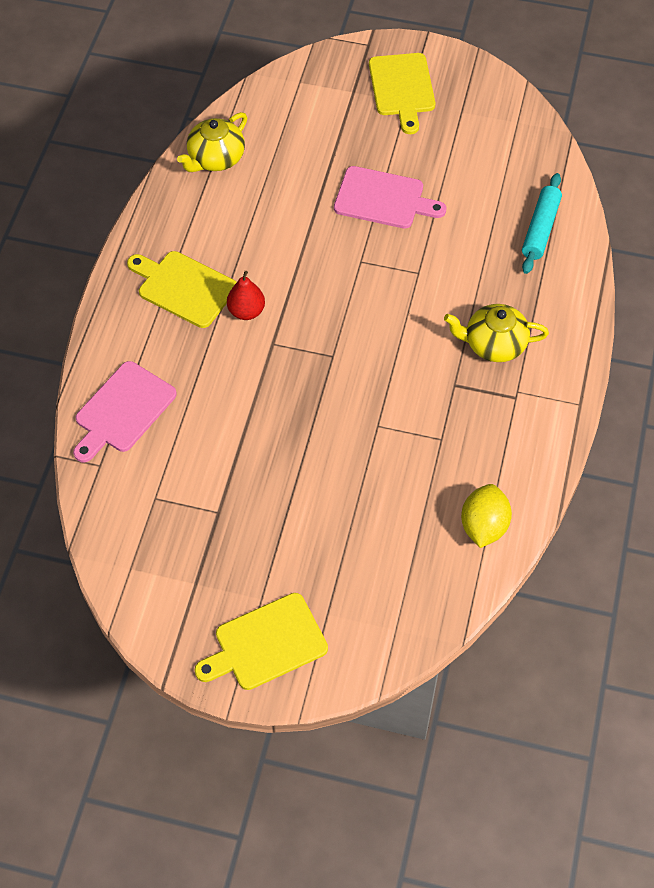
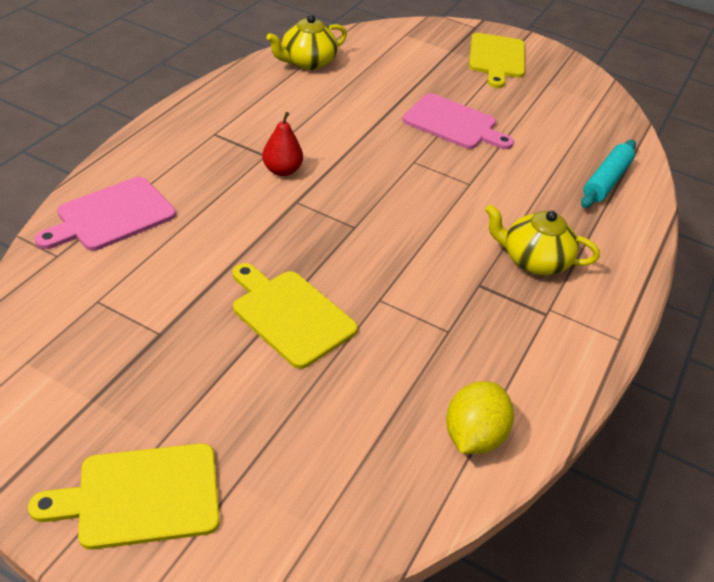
camera: 10 degrees right, 15 degrees down
(184, 287) = (230, 138): yellow cutting board -> yellow cutting board (290, 315)

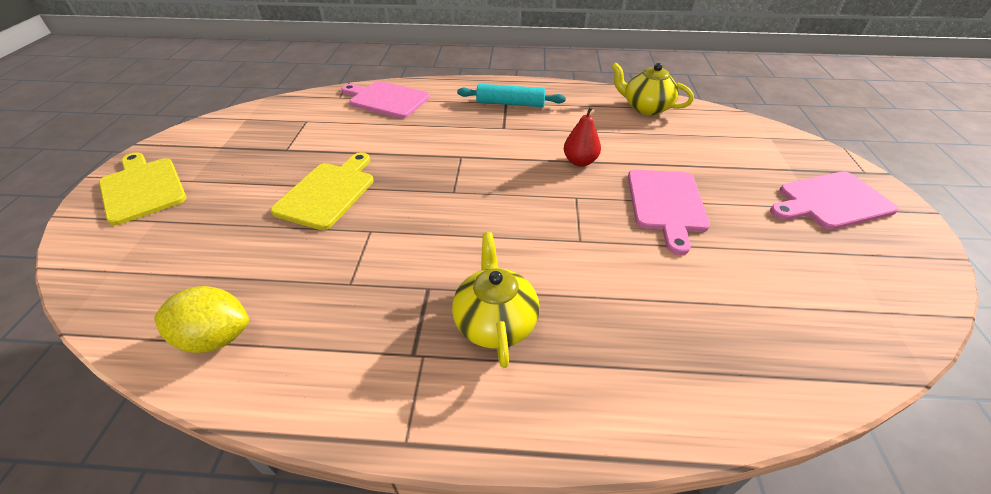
camera: 70 degrees right, 0 degrees up
(282, 170) = (492, 139): red pear -> red pear (580, 161)
(496, 58) = (831, 201): yellow cutting board -> pink cutting board
(606, 181) = (713, 358): turquoise rolling pin -> turquoise rolling pin (510, 103)

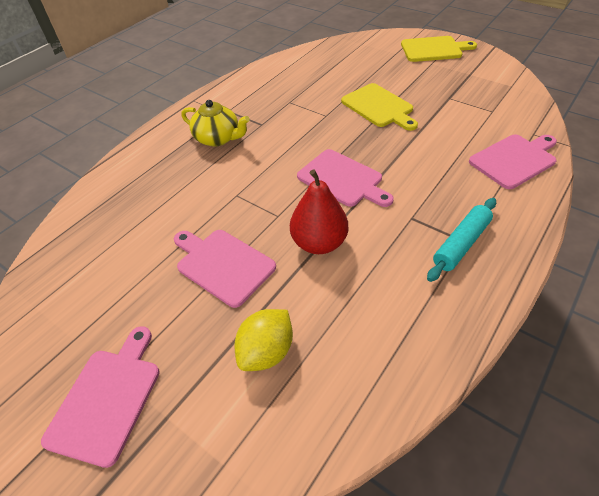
camera: 125 degrees right, 5 degrees up
(216, 337) = (291, 66): yellow lemon -> yellow lemon (266, 351)
(487, 176) = (342, 179): none -> pink cutting board
(580, 161) = (319, 243): red pear -> red pear, size x1.54
(645, 107) = (381, 372): yellow teapot -> none

